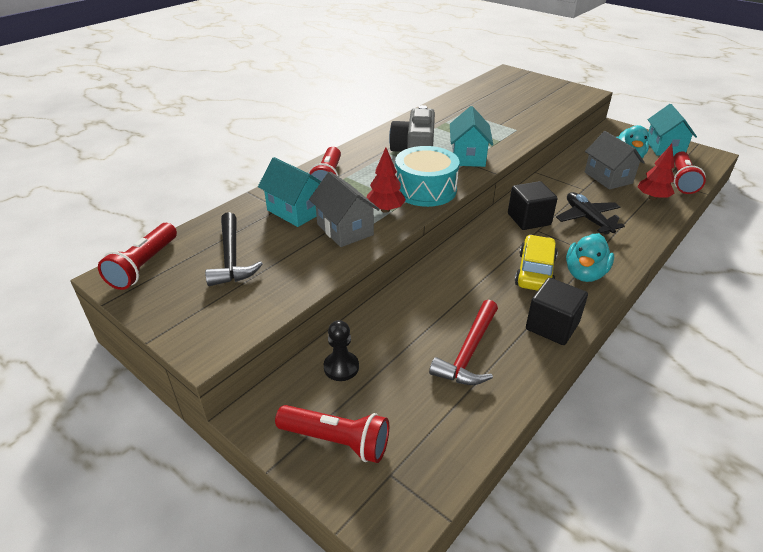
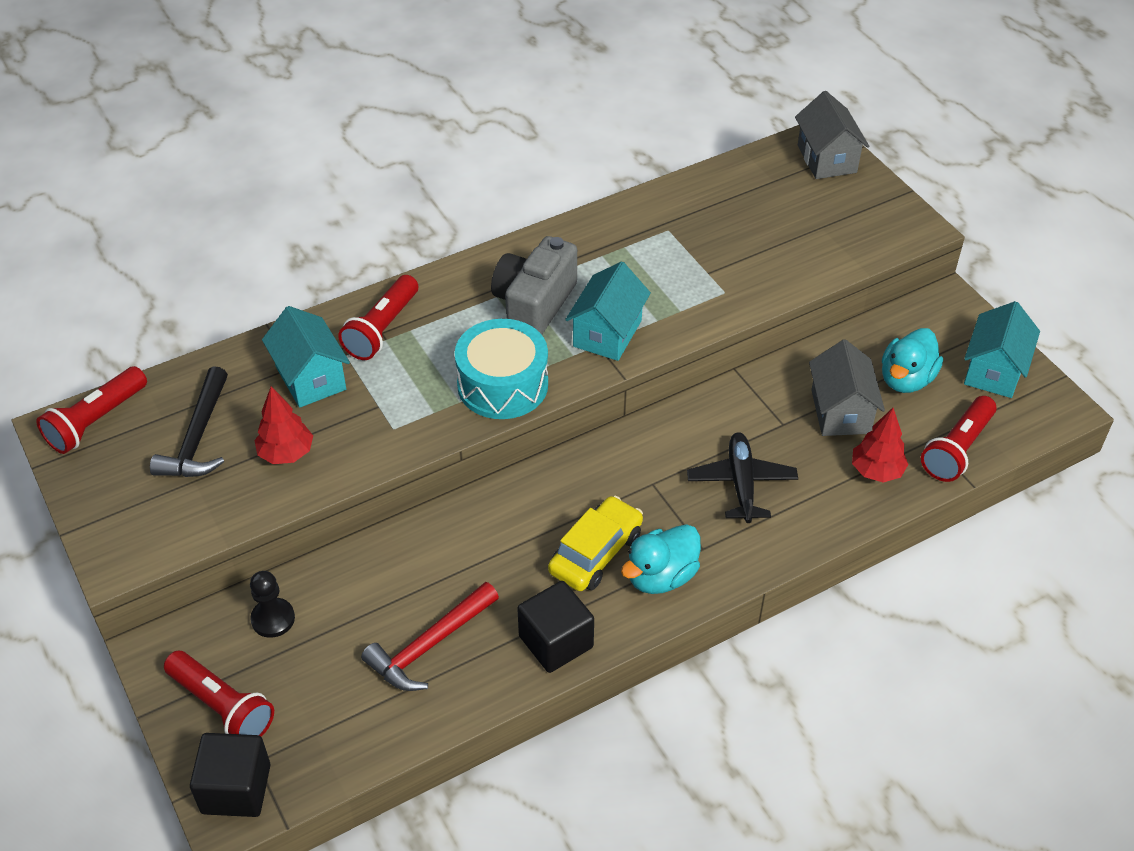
camera: 20 degrees right, 10 degrees up
(345, 229) = (355, 428): grey house -> grey house (827, 159)
(385, 210) = (426, 407): red tree -> red tree (286, 453)
(529, 219) = (654, 460): black cube -> black cube (236, 789)

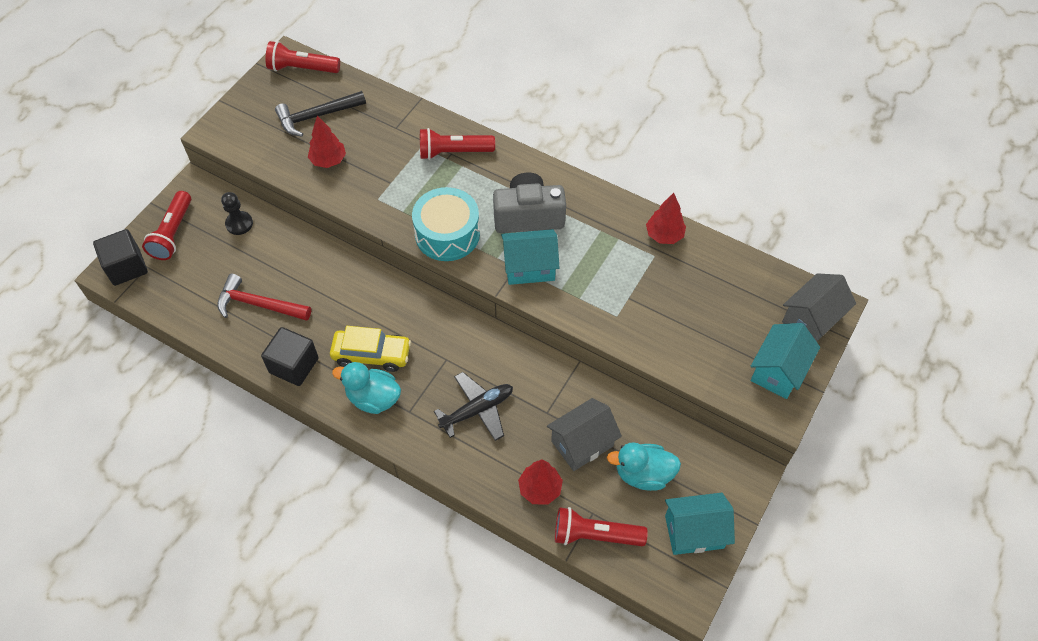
camera: 60 degrees right, 10 degrees up
(310, 378) = (392, 140): turquoise house -> turquoise house (778, 371)
(647, 211) = (664, 235): none -> red tree

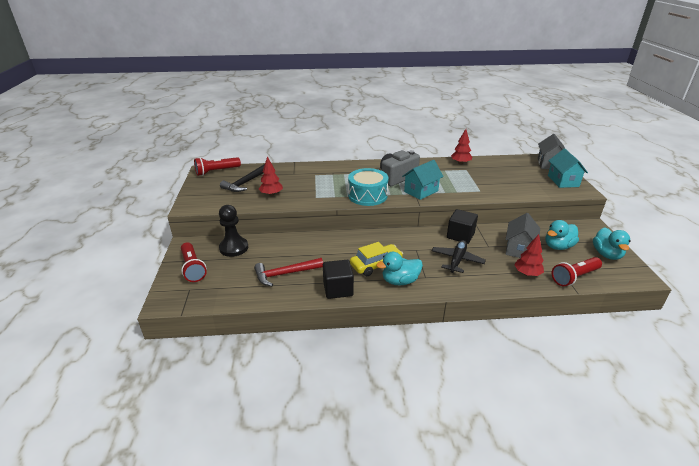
camera: 35 degrees left, 25 degrees down
(126, 267) = (174, 295): black cube -> black cube (460, 235)
(239, 224) = (234, 248): black pawn -> black pawn, size x1.53
(453, 152) = (333, 171): red flashlight -> none
(694, 531) = (606, 254): turquoise house -> turquoise duck

